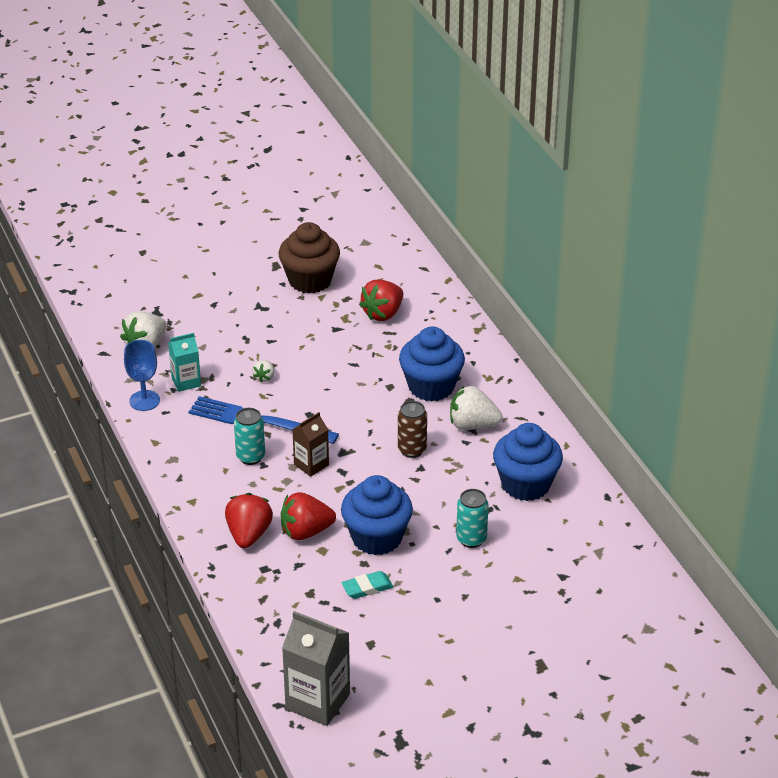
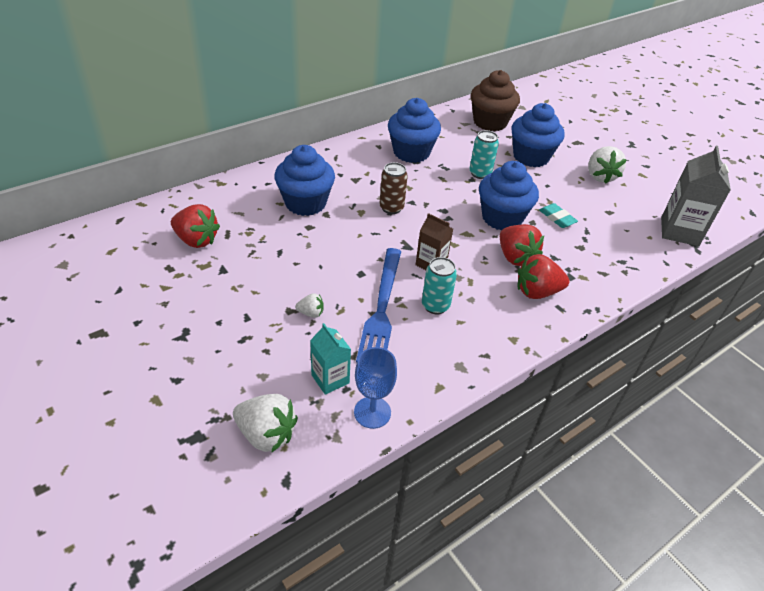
camera: 105 degrees left, 5 degrees up
(310, 280) = (133, 299): brown cupcake -> brown cupcake (490, 122)
(472, 425) = (351, 179): white strawberry -> white strawberry (600, 176)
(505, 600) = (531, 157): none -> blue cupcake

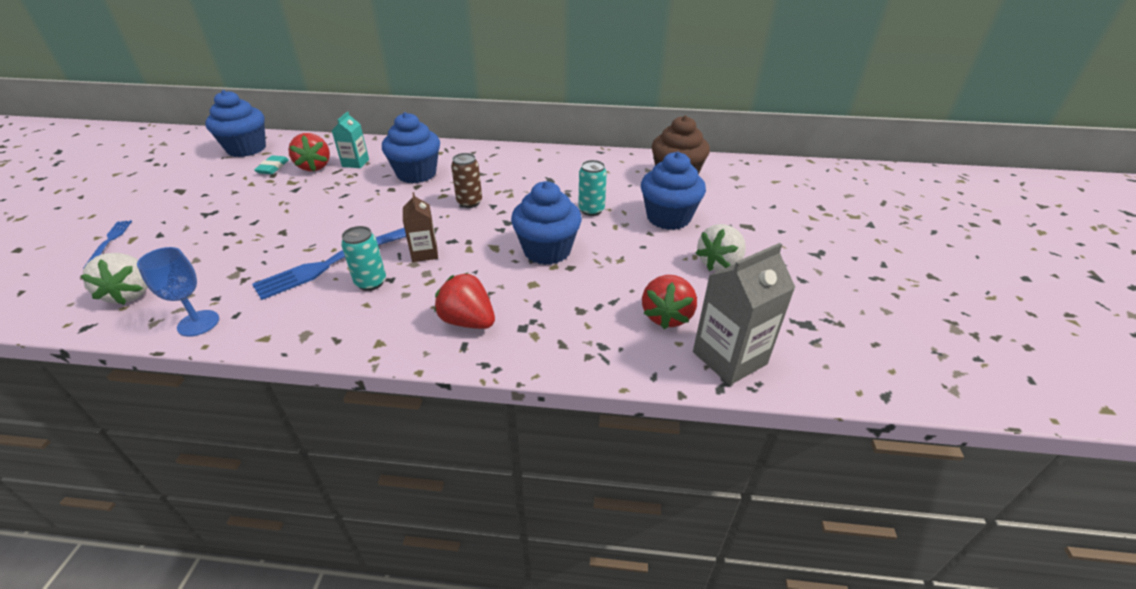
camera: 45 degrees right, 5 degrees down
(137, 416) = (109, 242): none -> blue fork
(311, 313) = (289, 240): white strawberry -> none
(330, 379) = (220, 286): turquoise carton -> turquoise carton (355, 163)
(411, 152) = (558, 173): blue cupcake -> blue cupcake (246, 149)
(515, 257) = (501, 285): red strawberry -> red strawberry (666, 316)
(557, 218) = (601, 276): turquoise eraser -> turquoise eraser (273, 168)

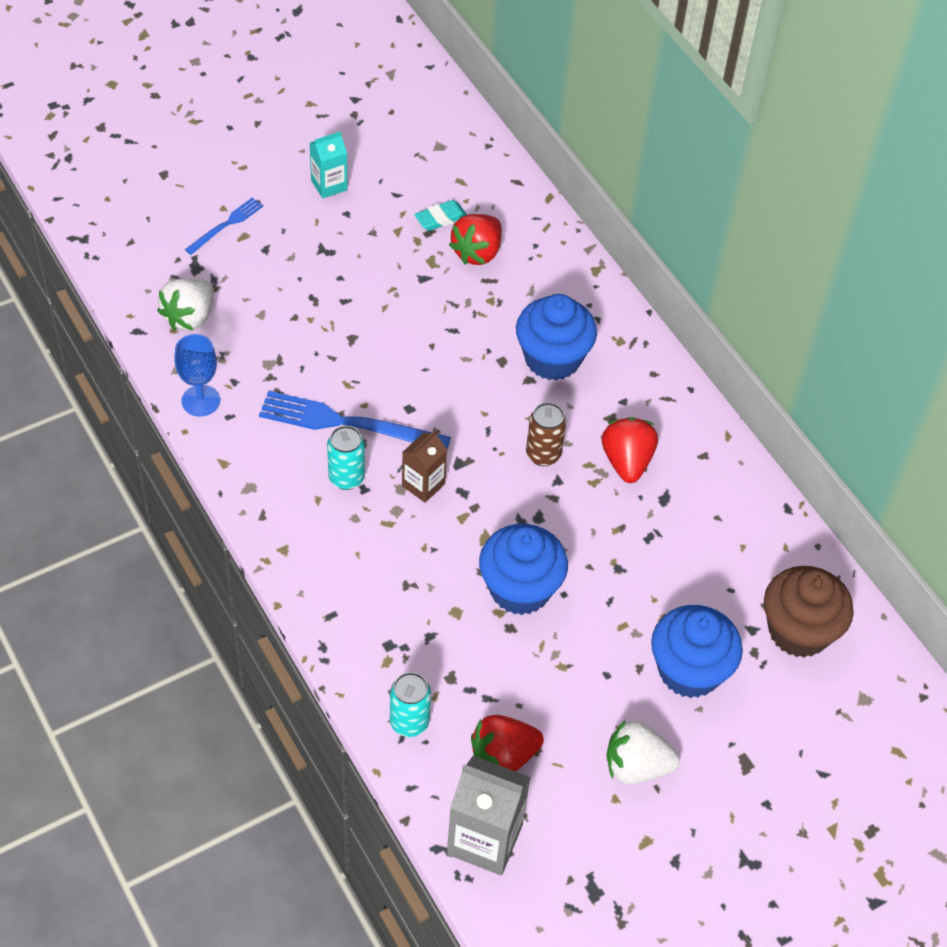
camera: 50 degrees right, 15 degrees up
(246, 149) = (451, 156): blue cupcake -> none
(355, 163) = (519, 282): turquoise carton -> turquoise carton (329, 185)
(468, 321) = (362, 595): red strawberry -> red strawberry (627, 461)
(591, 210) = (635, 583): turquoise can -> turquoise can (409, 722)

